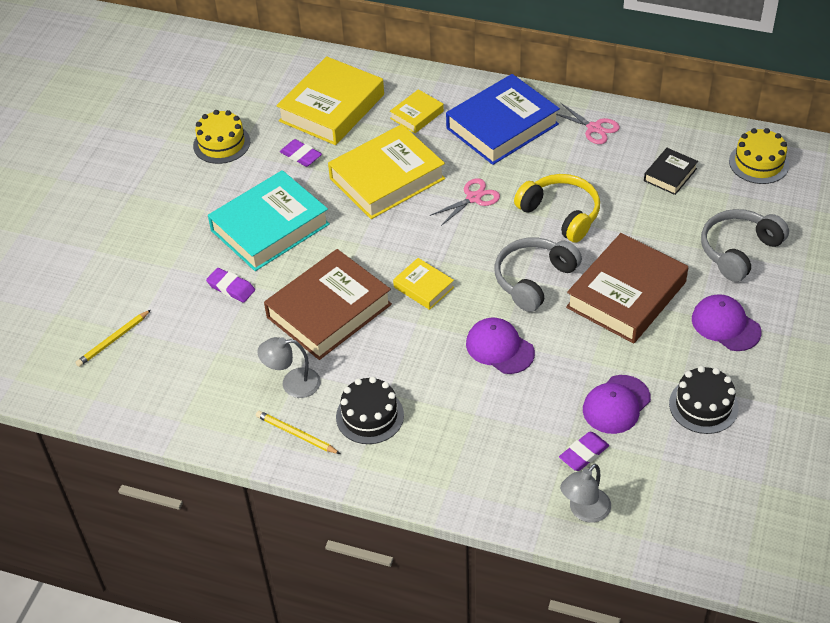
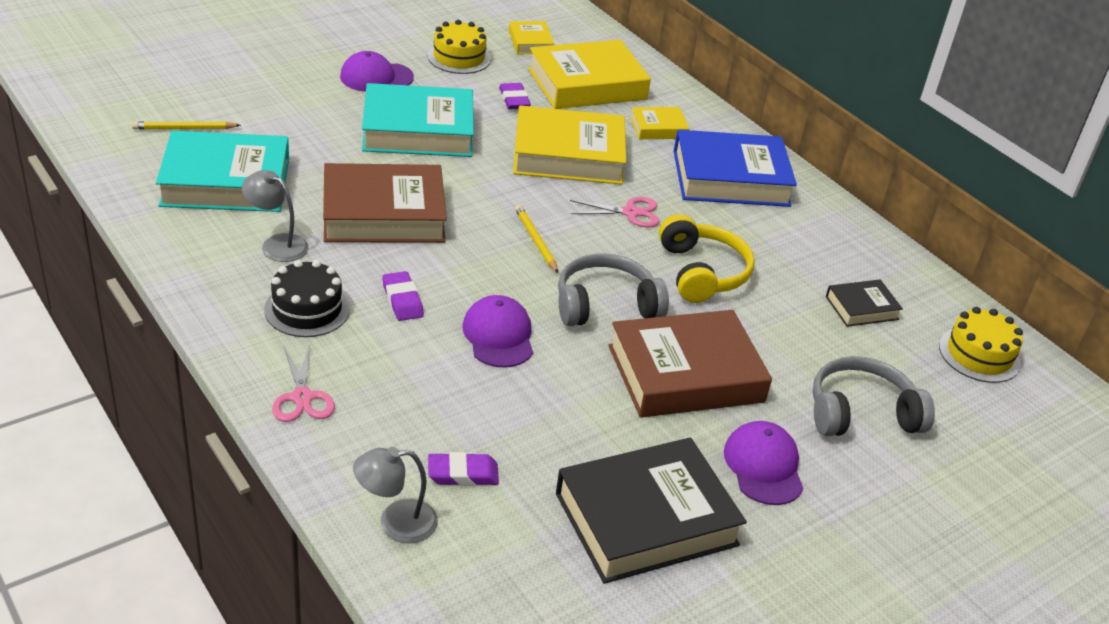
camera: 30 degrees right, 10 degrees down
(199, 362) = (226, 182): none -> turquoise book
(231, 288) = (326, 150): purple eraser -> purple eraser (402, 300)
(296, 434) = (226, 281): yellow pencil -> yellow pencil (536, 240)
(423, 287) = (492, 248): yellow book -> yellow book (530, 42)
(594, 128) = (824, 229): pink scissors -> pink scissors (302, 398)
(616, 404) = (552, 456): purple cap -> purple cap (376, 77)
(703, 405) = (646, 519): black cake -> black book

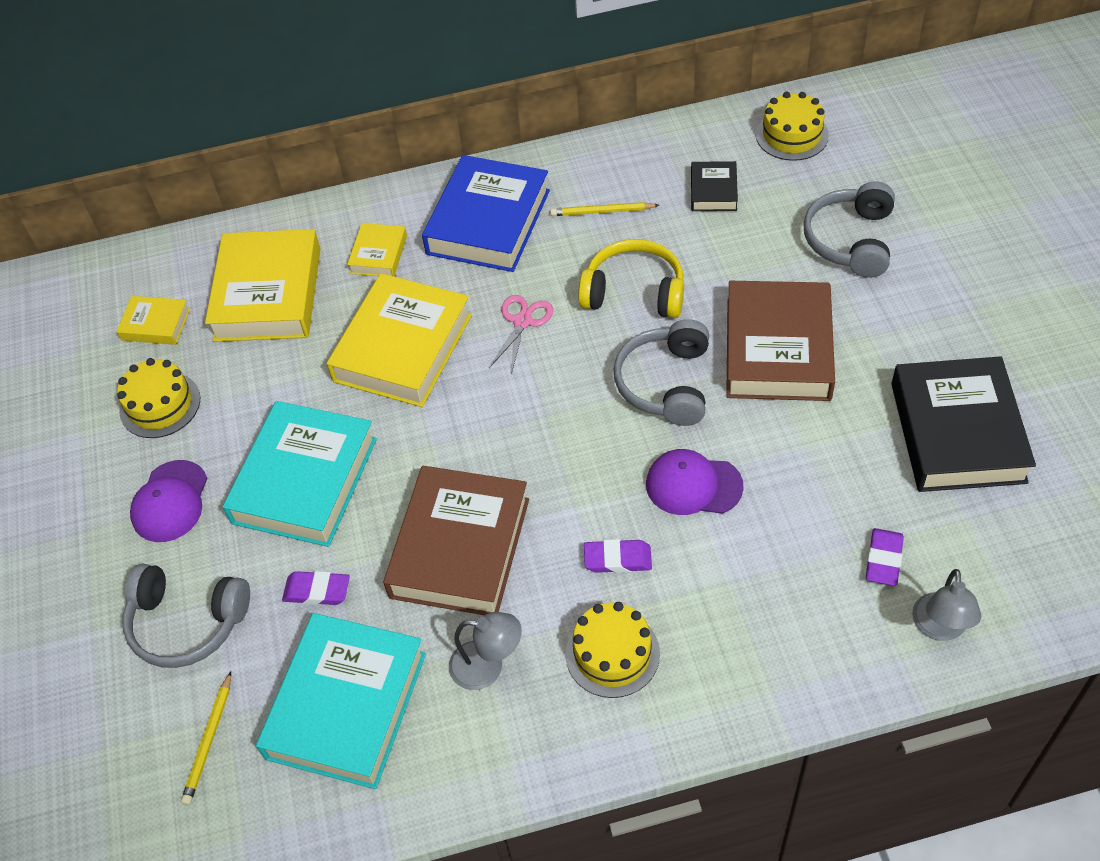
camera: 60 degrees left, 15 degrees up
(276, 102) = (187, 623): none -> grey headphones
(277, 244) = (488, 666): grey lamp -> grey lamp turned 135 degrees counterclockwise
(302, 398) = (755, 681): pink scissors -> none
(307, 309) = (612, 653): black cake -> yellow cake
(514, 100) = (274, 371): purple eraser -> purple eraser (317, 591)
(536, 240) = (547, 416): yellow pencil -> yellow pencil (602, 211)
(763, 466) = (905, 329): purple cap -> none

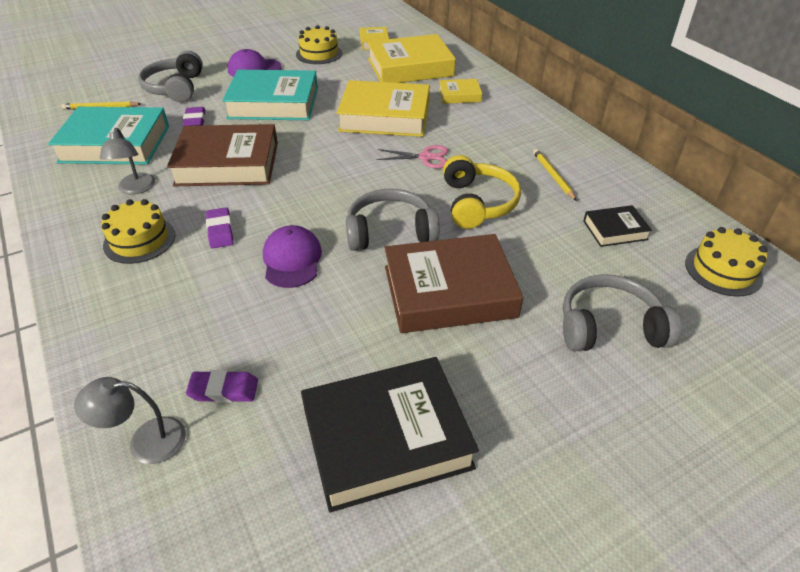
camera: 70 degrees right, 10 degrees down
(488, 222) = (512, 129): blue book -> none

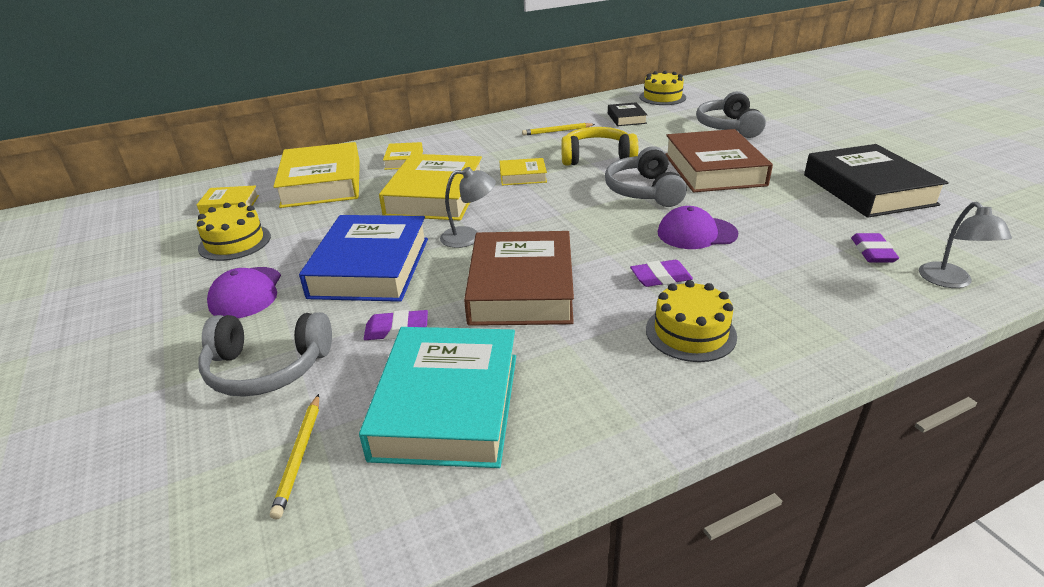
camera: 85 degrees left, 10 degrees down
(135, 189) = (579, 357): grey lamp -> grey lamp (469, 237)
(273, 103) = (370, 267): turquoise book -> blue book
(426, 157) = (523, 176): pink scissors -> yellow book

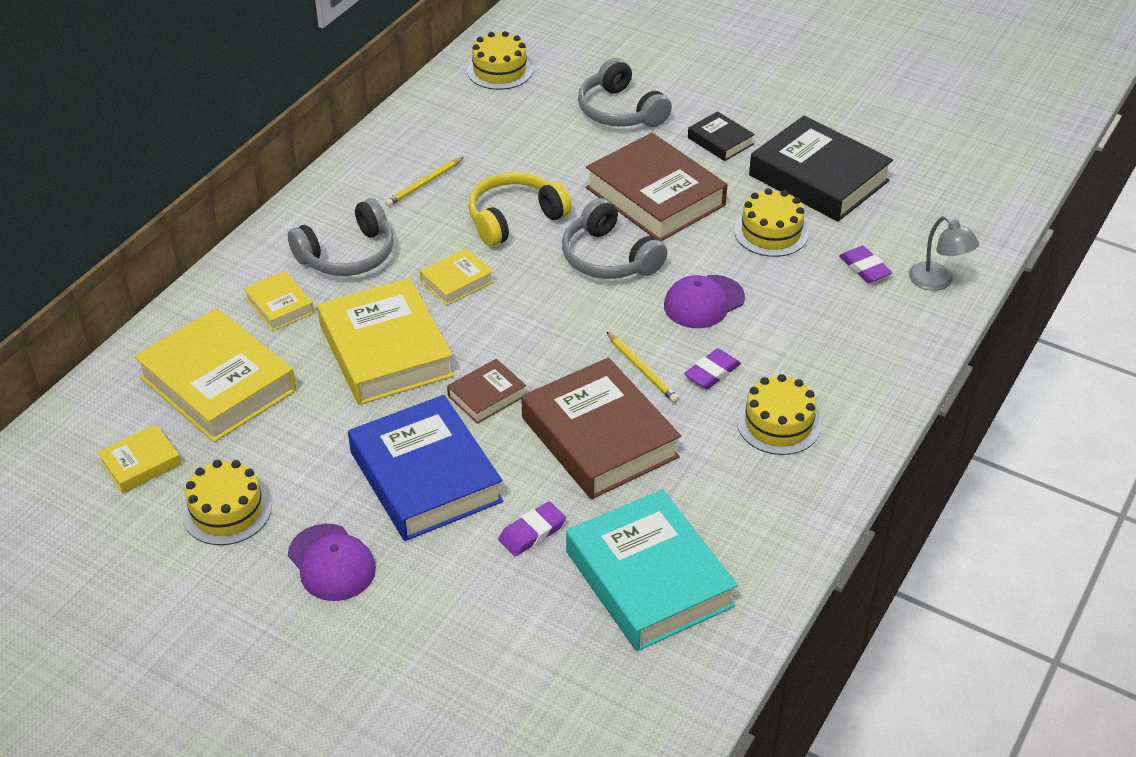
camera: 35 degrees left, 10 degrees up
(267, 368) = (459, 623): grey headphones -> grey headphones (348, 255)
(299, 456) = (580, 673): yellow pencil -> yellow pencil (642, 369)
(469, 237) = (487, 396): grey lamp -> brown book
(626, 118) = (489, 130): black book -> black book (720, 141)
(796, 209) = (771, 232): none -> yellow cake

